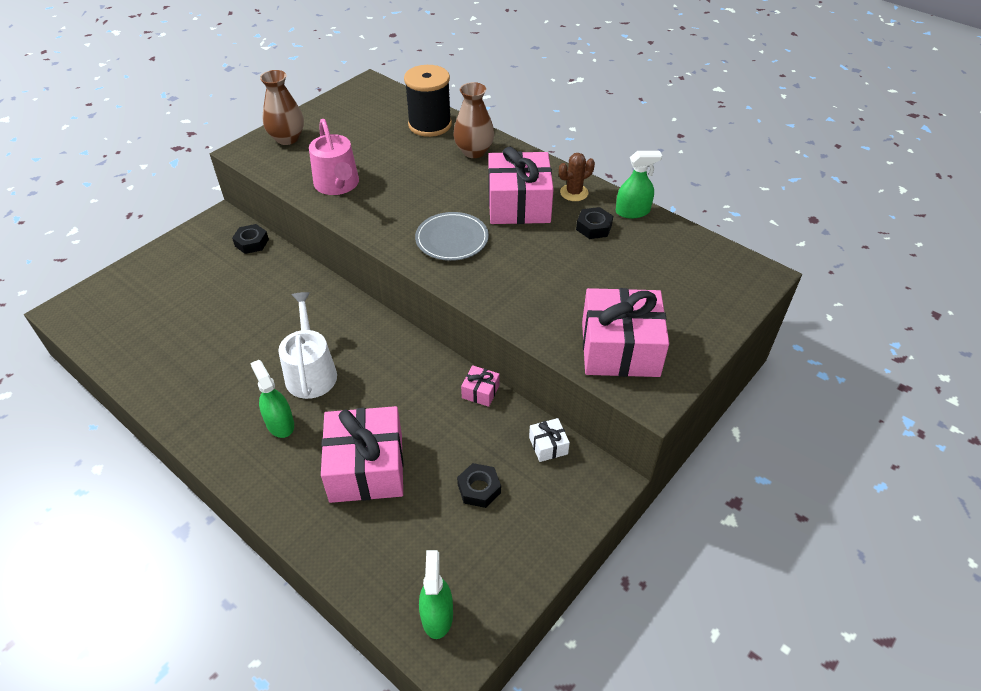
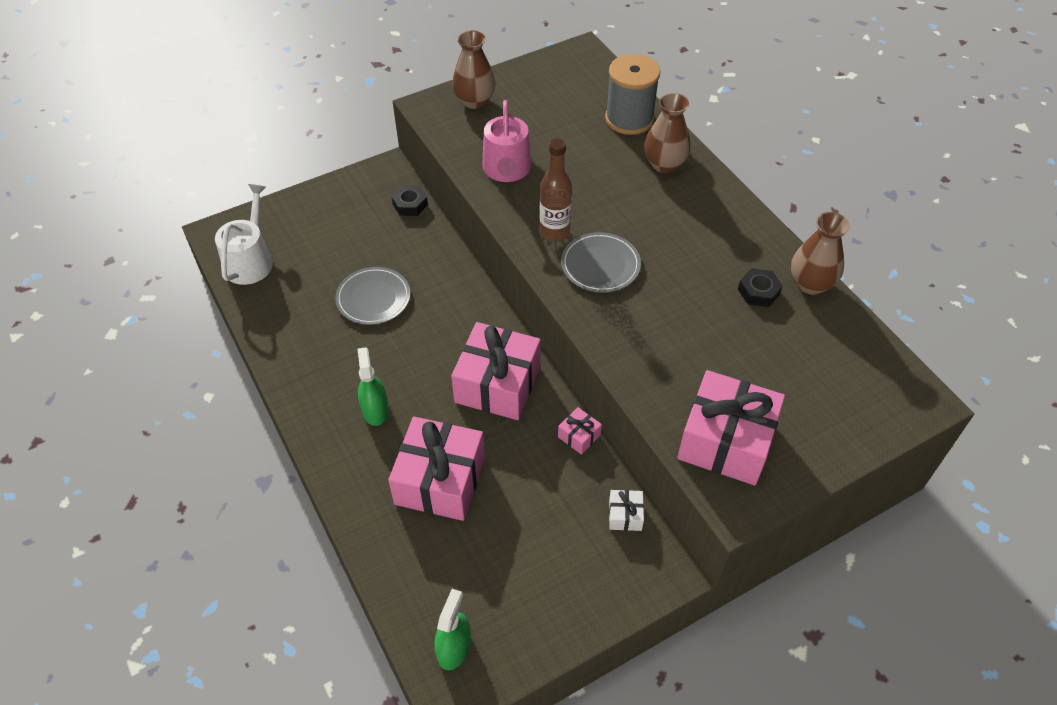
camera: 20 degrees right, 5 degrees up
(244, 328) = (373, 298): none -> grey plate
(311, 372) = (421, 364): white watering can -> white watering can (250, 260)
(400, 222) = (554, 231): none -> brown bottle
(430, 125) = (629, 119): black spool -> grey spool
(479, 488) = (539, 537): black nut -> none
(518, 204) = (687, 242): pink gift -> pink gift (497, 384)
(574, 193) = (754, 243): brown cactus -> none
(632, 211) = (810, 284): green spray bottle -> brown vase

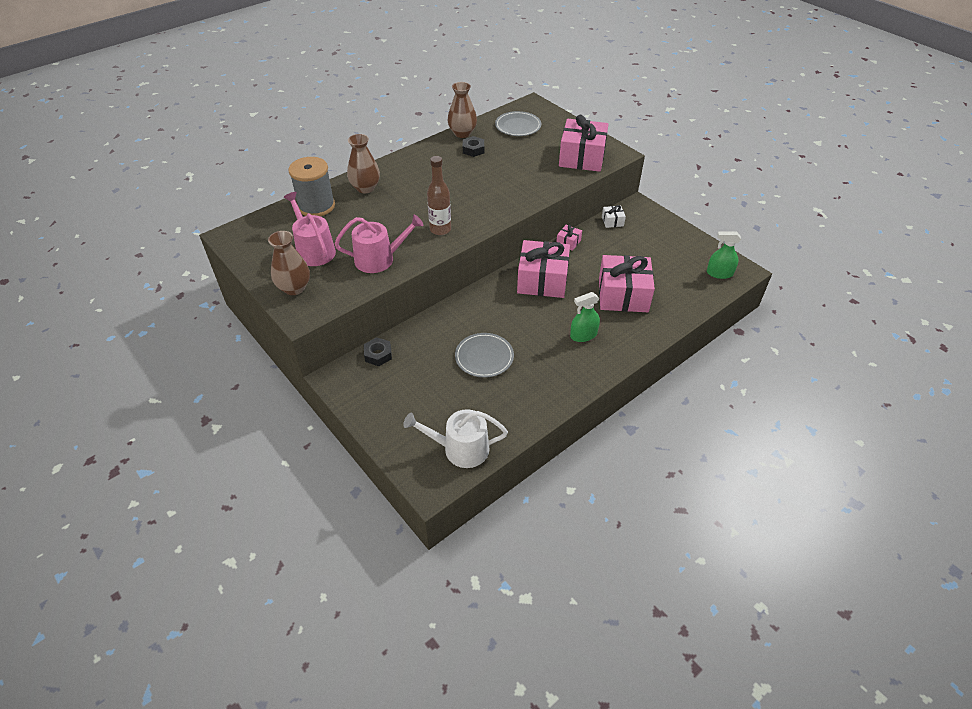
camera: 100 degrees left, 5 degrees down
(539, 116) = (314, 250): none -> pink watering can
(600, 265) = (467, 207): grey plate -> grey plate (518, 126)

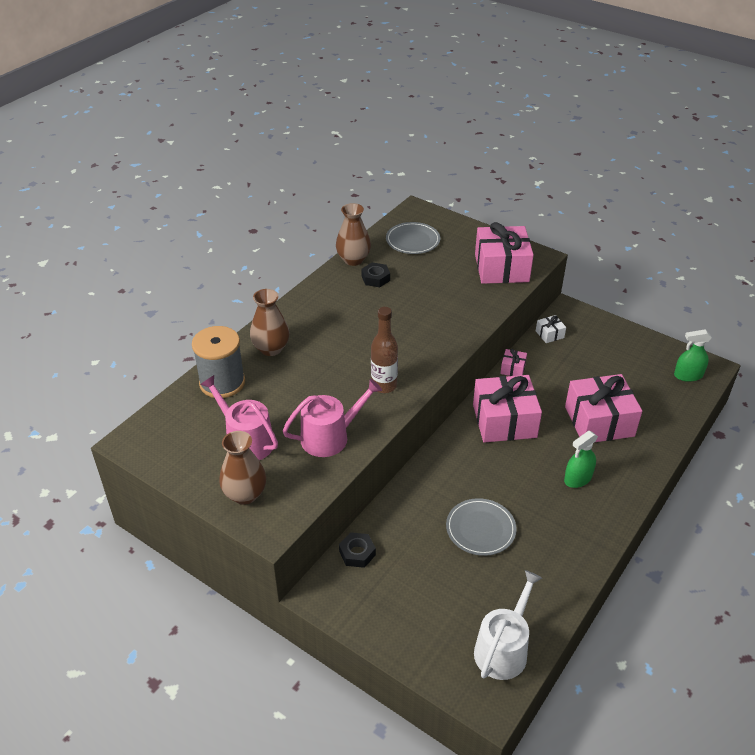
camera: 15 degrees left, 5 degrees down
(460, 449) = (503, 648): white watering can -> white watering can turned 135 degrees clockwise

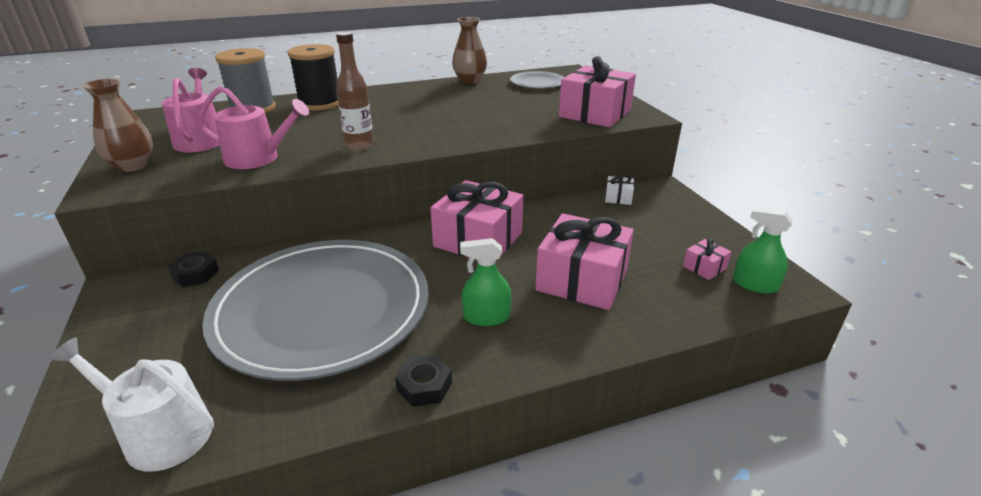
camera: 35 degrees right, 10 degrees down
(271, 348) = (320, 103): brown vase -> black spool
(375, 278) = (469, 92): black nut -> black nut (424, 386)
(480, 529) = (322, 310): grey plate -> grey plate, size x2.33
(503, 648) = (160, 433): white watering can -> white watering can turned 135 degrees counterclockwise
(512, 368) = (543, 207): pink gift -> pink gift (704, 267)

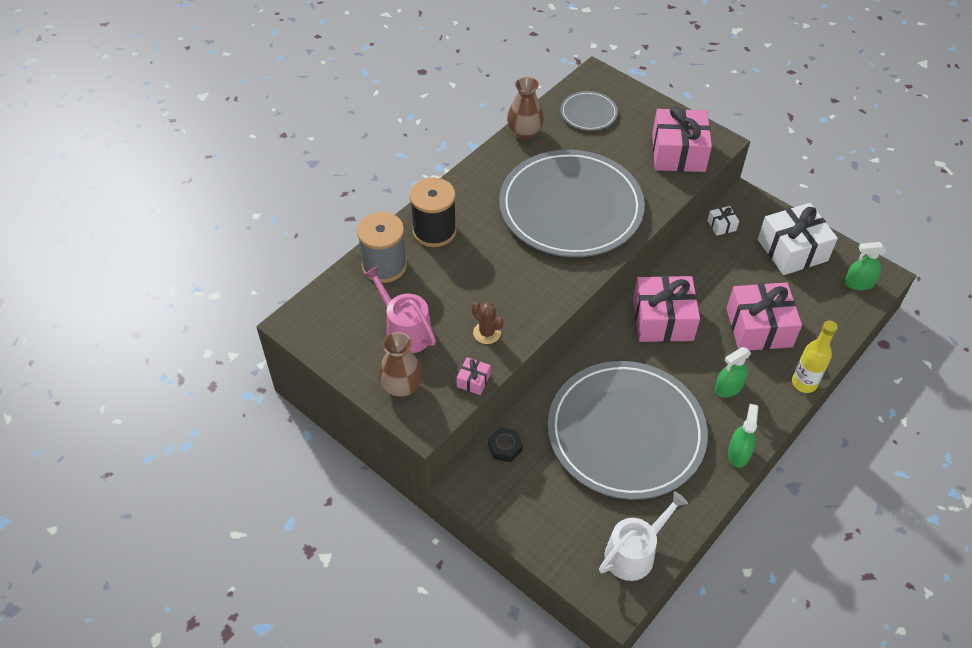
camera: 30 degrees left, 20 degrees up
(160, 433) = (634, 552): white watering can -> white watering can turned 150 degrees clockwise
(258, 158) = (487, 333): pink watering can -> brown cactus
(359, 145) = (544, 281): brown bottle -> none
(424, 386) = (738, 453): black nut -> green spray bottle
(450, 117) = (571, 207): none -> grey plate
(591, 350) = (804, 383): none -> yellow bottle
(685, 234) = (792, 250): none -> white gift
(704, 267) = (822, 280): pink gift -> pink gift (473, 381)

